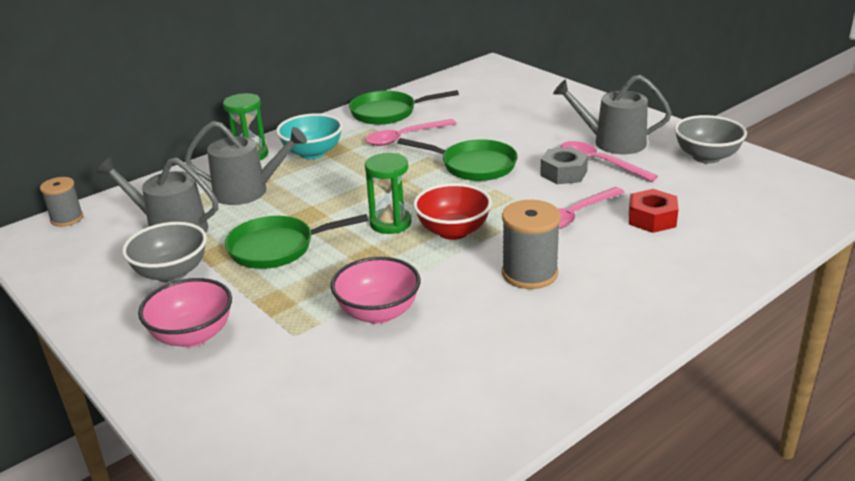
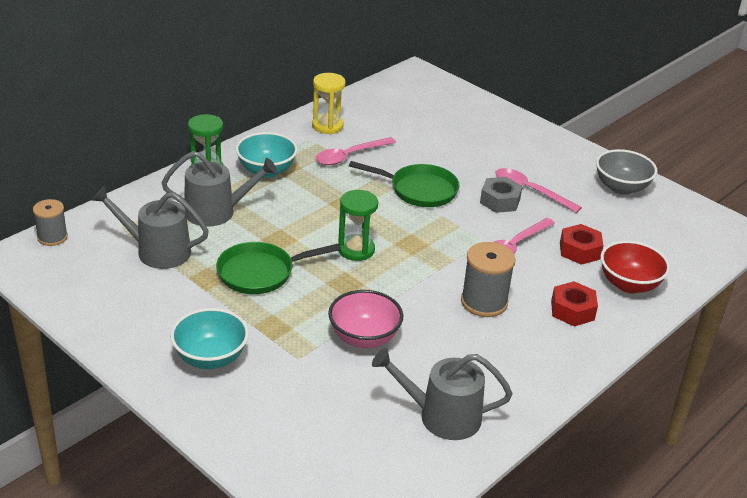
camera: 10 degrees left, 5 degrees up
(171, 273) = (172, 296): grey bowl -> none
(192, 336) = (210, 358): pink bowl -> turquoise bowl
(388, 113) = (327, 126): green pan -> yellow hourglass
(453, 231) = (412, 259): red bowl -> red bowl (629, 284)
(613, 142) = (539, 169): grey watering can -> grey watering can (442, 416)
(637, 280) = (572, 310): none -> red nut

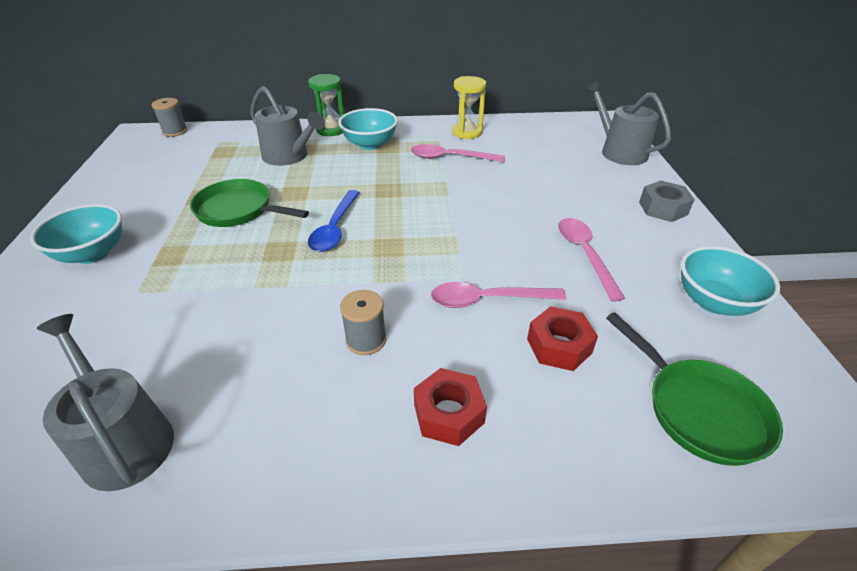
camera: 45 degrees right, 5 degrees up
(157, 251) = (208, 164): grey watering can -> grey watering can (619, 151)
(356, 250) = (335, 228): green hourglass -> blue spoon
(364, 338) = (210, 306): pink bowl -> none
(419, 190) = (468, 206): green pan -> green pan (699, 410)
(484, 302) = (366, 340): grey spool -> grey spool, size x0.65
(500, 201) = (535, 249): grey nut -> grey nut (663, 208)
(621, 188) = (714, 302): grey bowl -> turquoise bowl
(629, 284) = (572, 428): red bowl -> none

